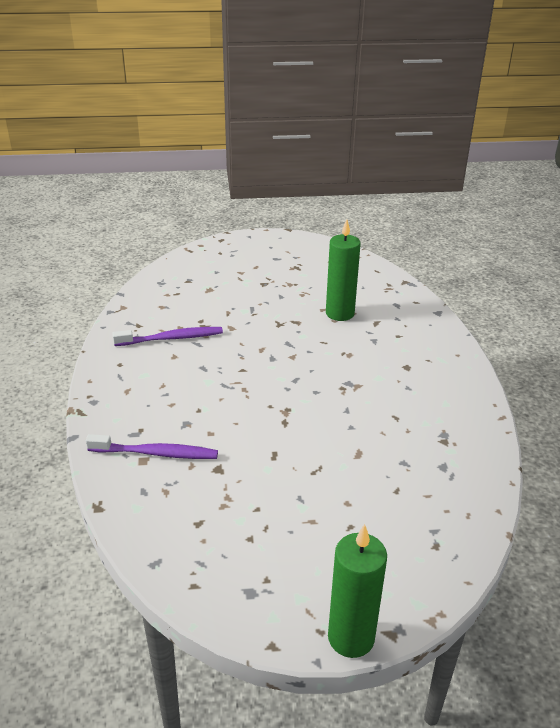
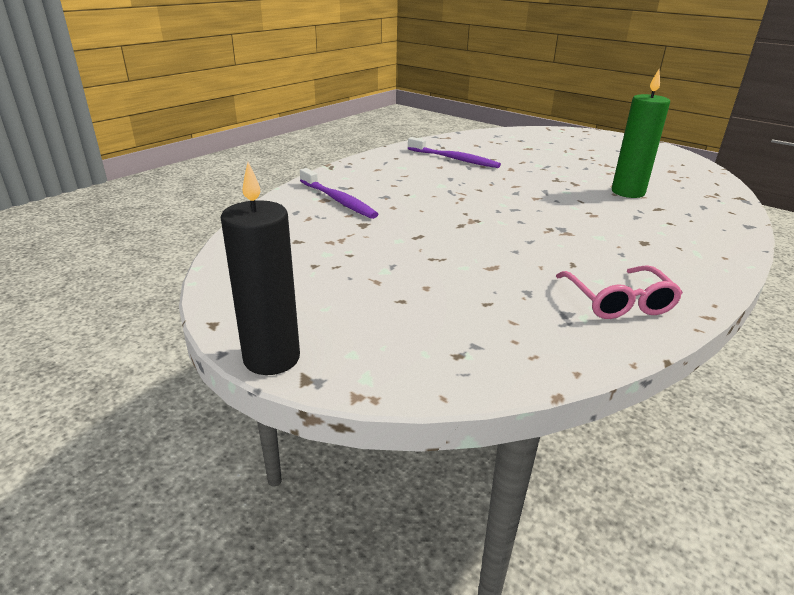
camera: 45 degrees right, 5 degrees down
(351, 637) = (271, 358): green candle -> black candle
(453, 436) = (618, 301): none -> pink glasses

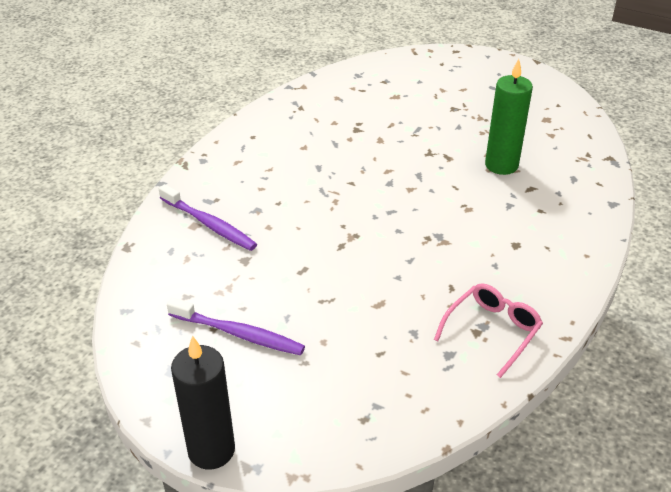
camera: 10 degrees left, 10 degrees up
(454, 159) = (317, 130): purple toothbrush -> purple toothbrush (238, 334)
(618, 301) = (492, 331): pink glasses -> pink glasses turned 120 degrees counterclockwise

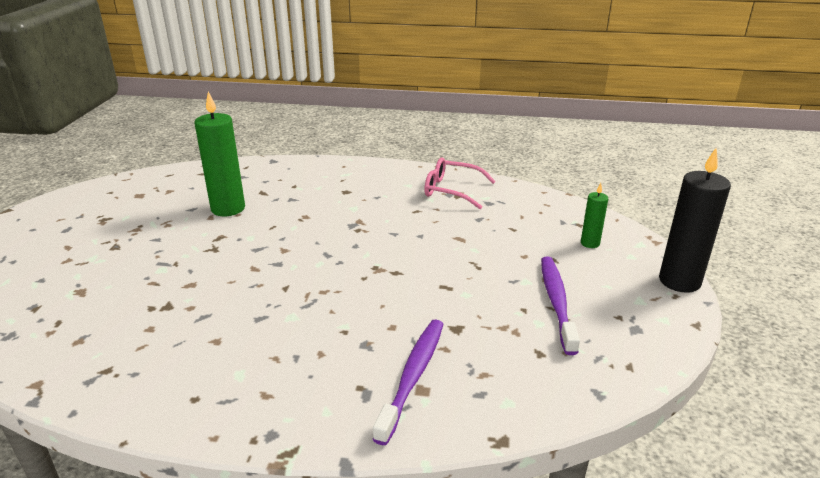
camera: 110 degrees left, 10 degrees down
(319, 408) = (590, 243): none -> green candle

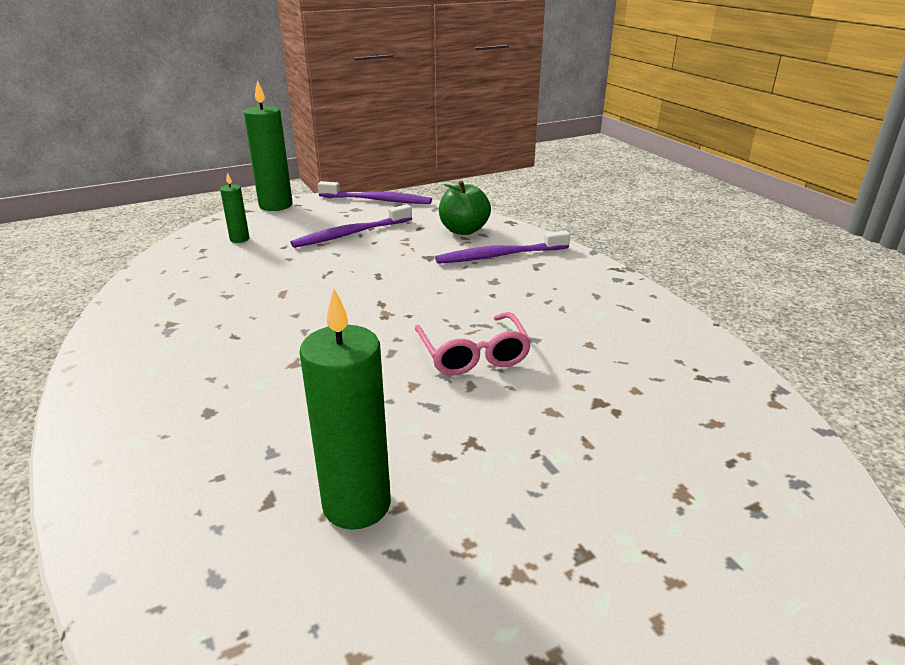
camera: 125 degrees left, 0 degrees up
(452, 190) = (155, 331): pink glasses -> pink glasses (473, 354)
(504, 383) = (463, 230): none -> green apple
(660, 356) = (377, 200): none -> purple toothbrush
(679, 281) = (276, 205): black candle -> green candle

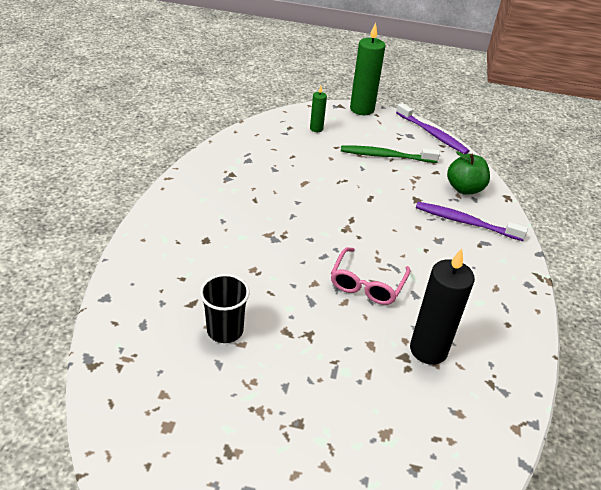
camera: 35 degrees right, 10 degrees up
(351, 234) = (386, 156): purple toothbrush -> green toothbrush
(357, 504) = (225, 330): green candle -> black cup
(611, 381) = (428, 350): none -> black candle

